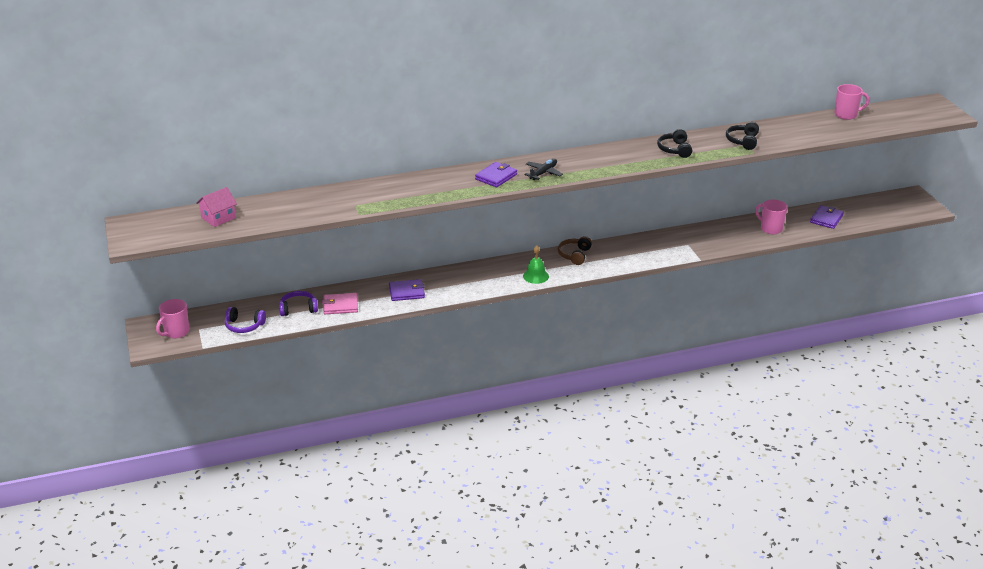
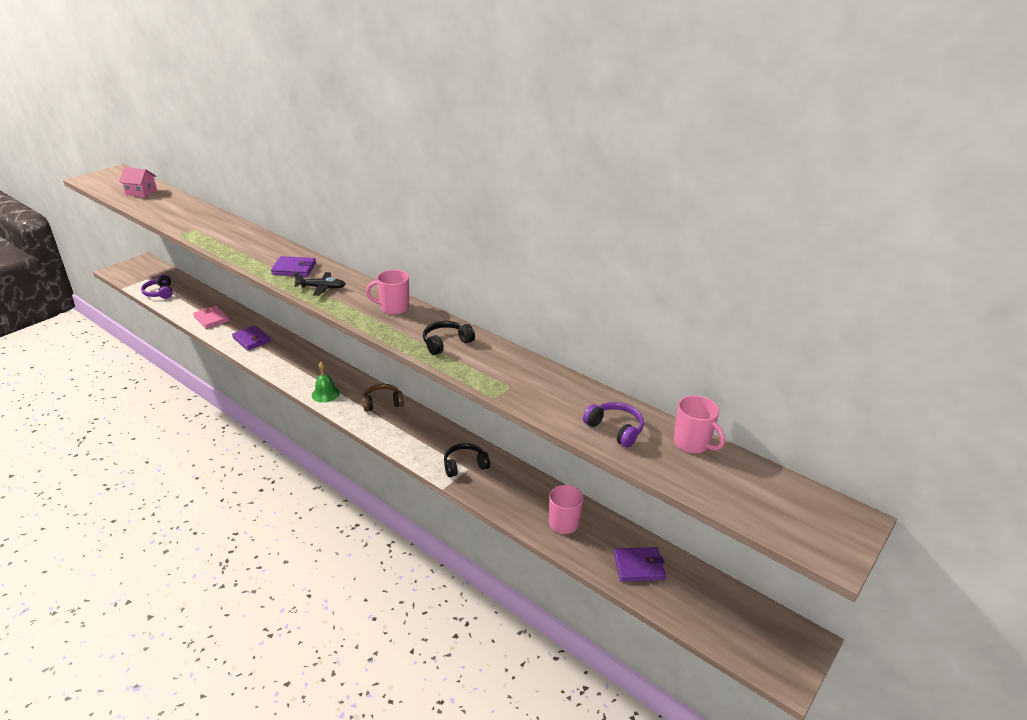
camera: 55 degrees right, 0 degrees up
(176, 332) = (138, 273): pink mug -> pink mug (393, 308)
(298, 309) = (196, 304): purple headphones -> purple headphones (615, 429)
(743, 141) = (517, 381): black headphones -> black headphones (465, 465)

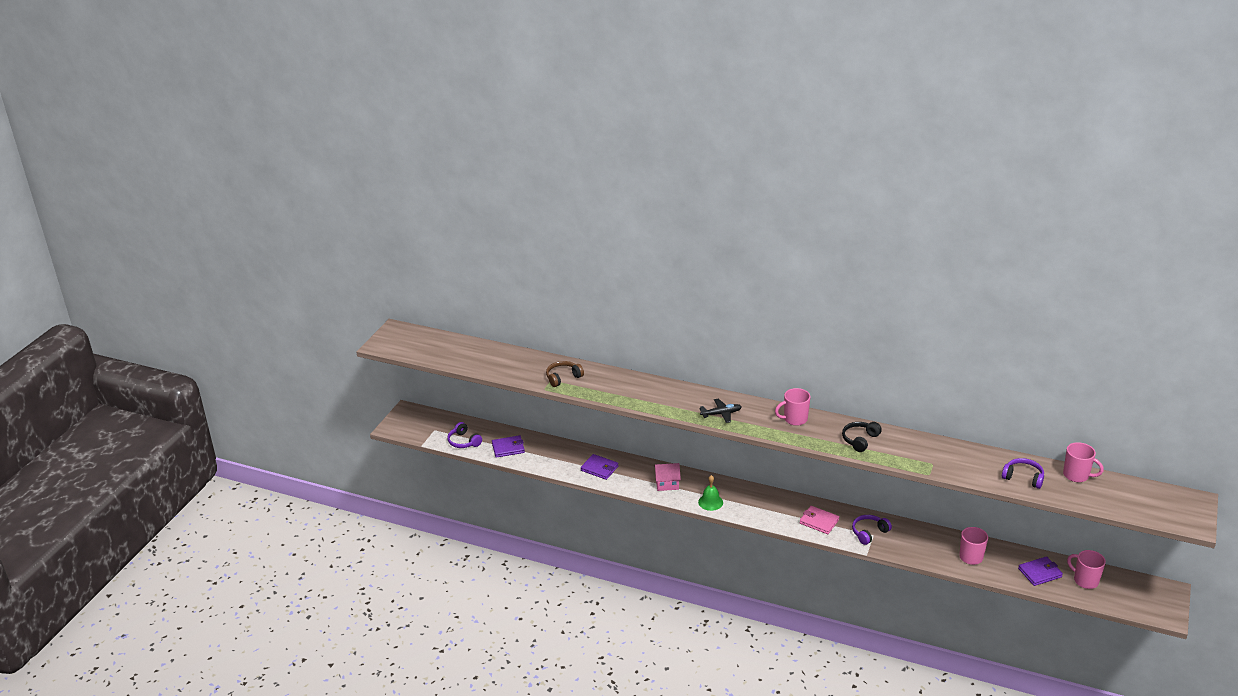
camera: 15 degrees left, 0 degrees up
(141, 192) = (452, 350): pink house -> pink house (667, 483)
(211, 319) = (542, 457): pink wallet -> pink wallet (819, 521)
(294, 269) = (680, 401): purple wallet -> purple wallet (508, 448)
(382, 403) = (764, 498): brown headphones -> brown headphones (563, 378)
(465, 465) = (869, 533): black headphones -> purple headphones
(693, 593) = (1085, 580): none -> pink mug

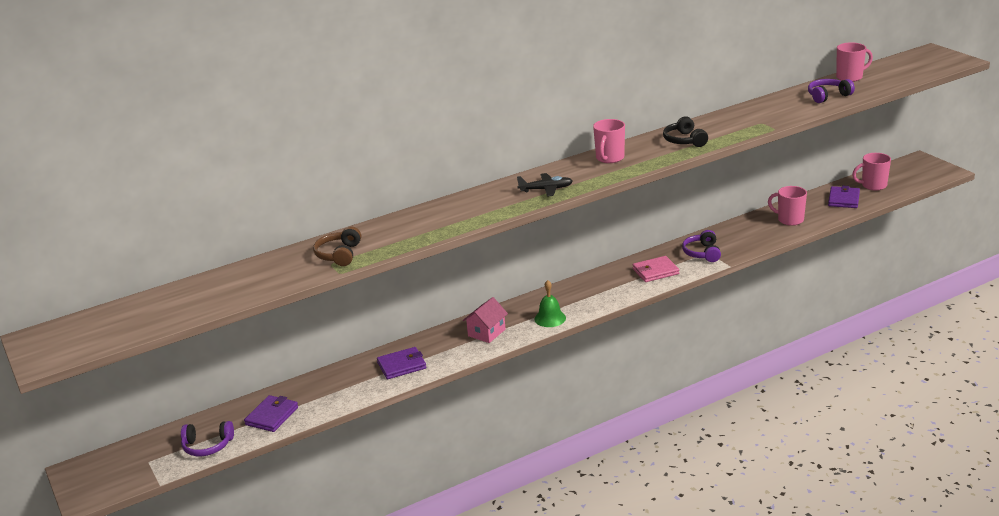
camera: 50 degrees left, 5 degrees down
(721, 414) = (546, 189): black plane -> black plane turned 60 degrees clockwise

